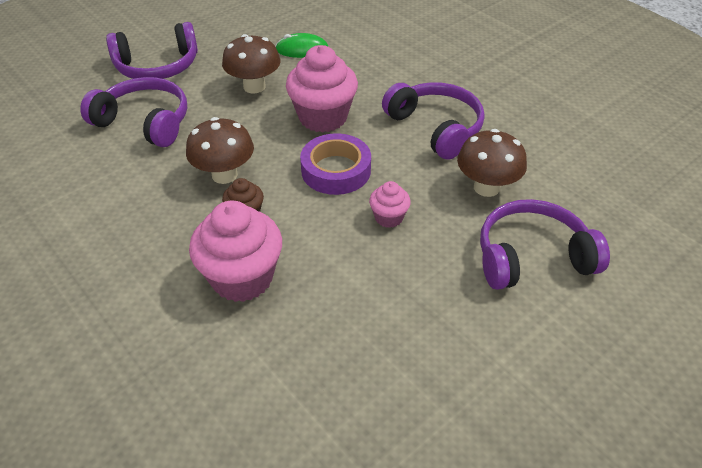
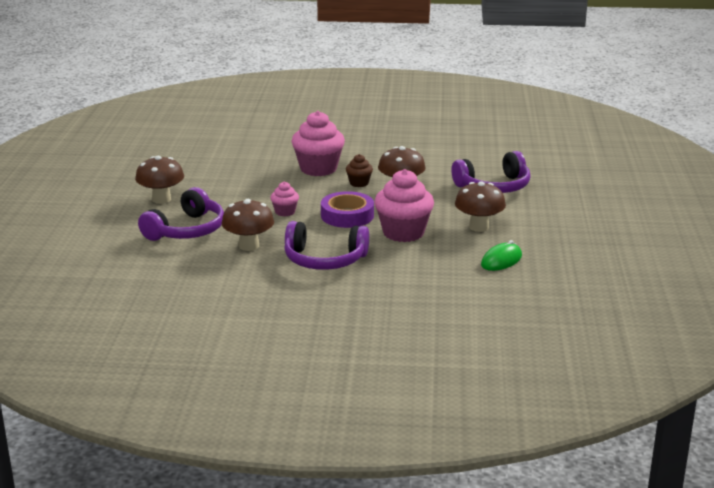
camera: 135 degrees right, 20 degrees down
(157, 66) = (561, 208): purple headphones -> none
(513, 352) = (161, 199): none -> brown mushroom

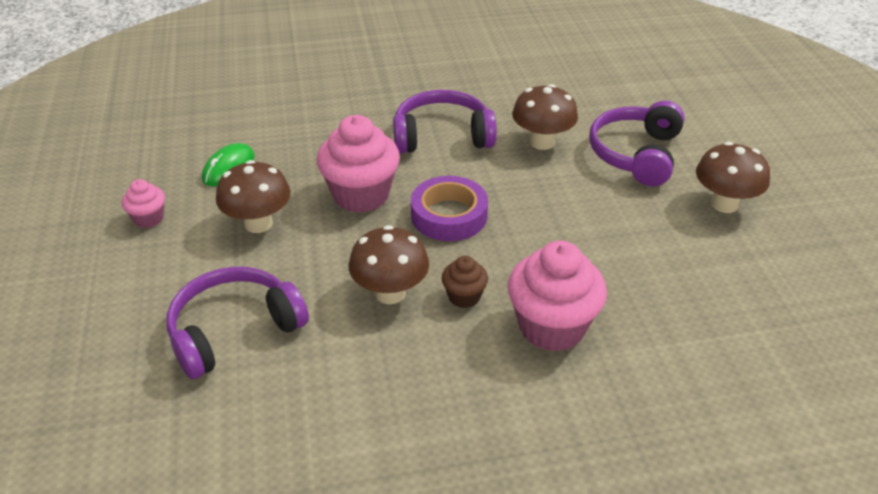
camera: 165 degrees right, 15 degrees up
(285, 212) = (538, 208): pink cupcake -> pink cupcake (149, 218)

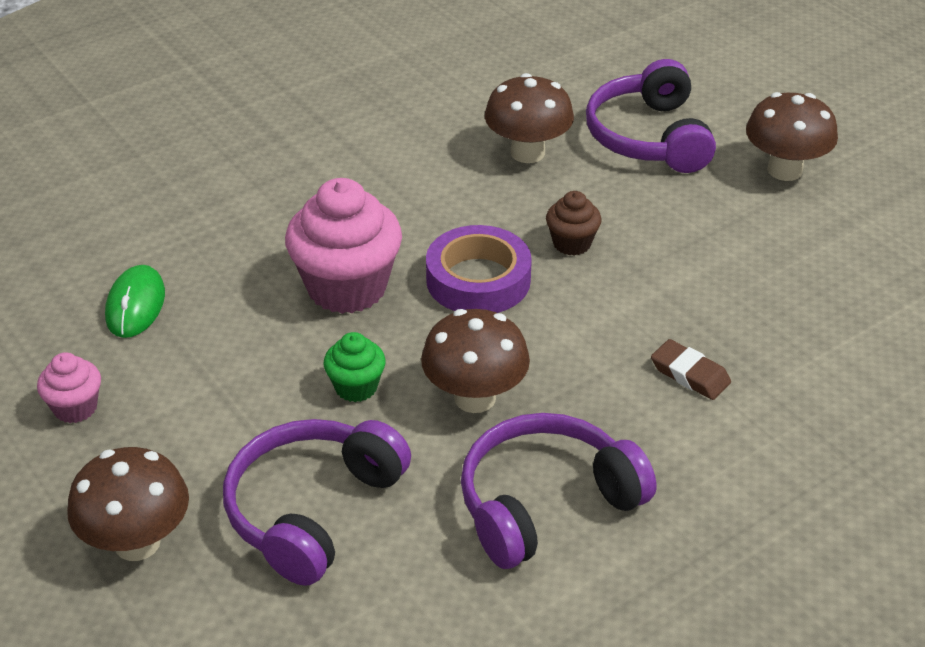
camera: 25 degrees left, 0 degrees up
(258, 223) = (237, 366): brown mushroom -> brown mushroom (137, 543)
(319, 260) = (356, 387): none -> green cupcake
(442, 136) = (396, 180): purple headphones -> purple headphones (546, 503)
(464, 297) = (566, 373): brown cupcake -> brown cupcake (572, 243)
(552, 327) = (690, 374): pink cupcake -> brown eraser

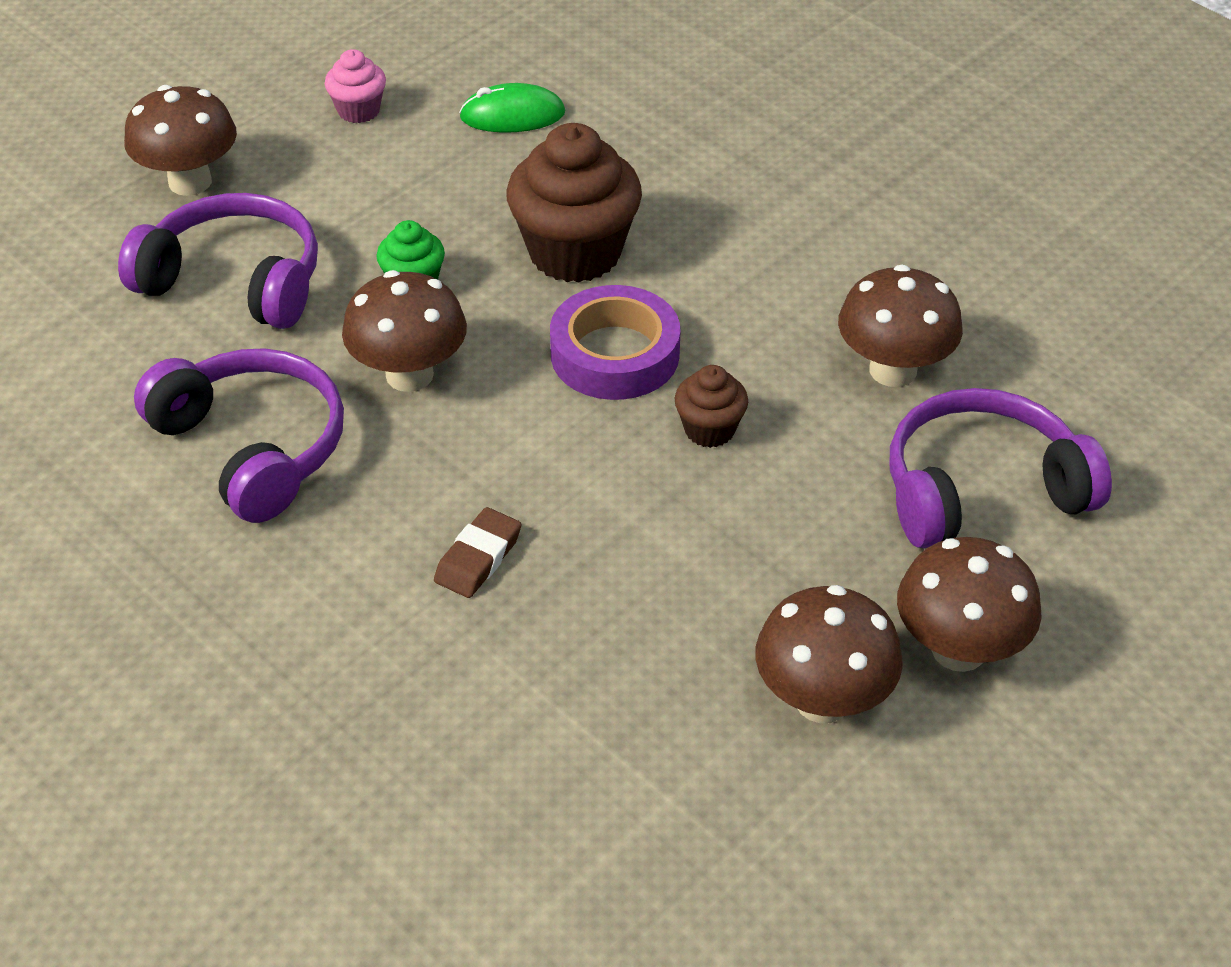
camera: 80 degrees right, 5 degrees up
(347, 288) = (575, 253): pink cupcake -> brown cupcake
(826, 230) = (822, 700): none -> brown mushroom

